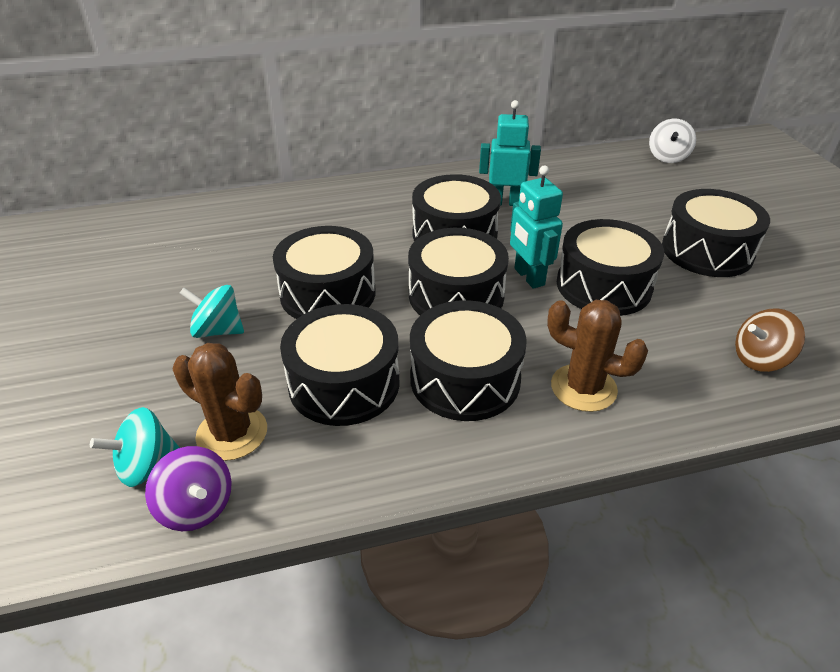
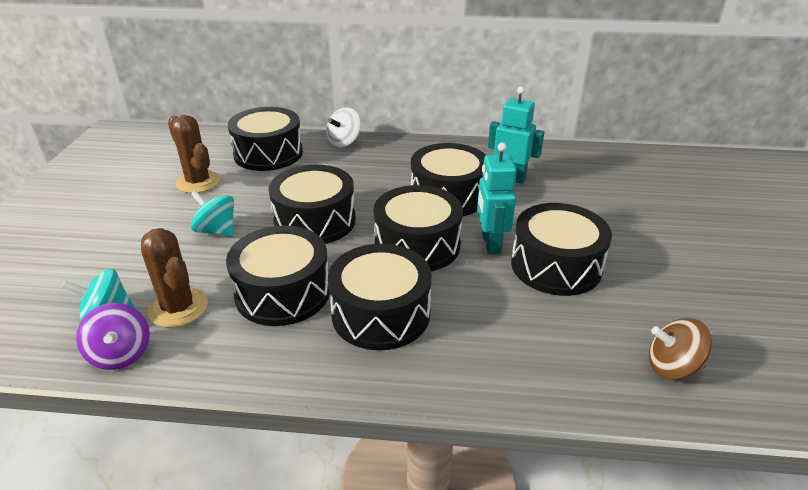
camera: 20 degrees right, 5 degrees down
(583, 388) = (479, 347): brown cactus -> brown cactus (198, 182)
(667, 157) = (695, 166): white spinning top -> white spinning top (344, 142)
(707, 251) = (681, 257): black drum -> black drum (268, 153)

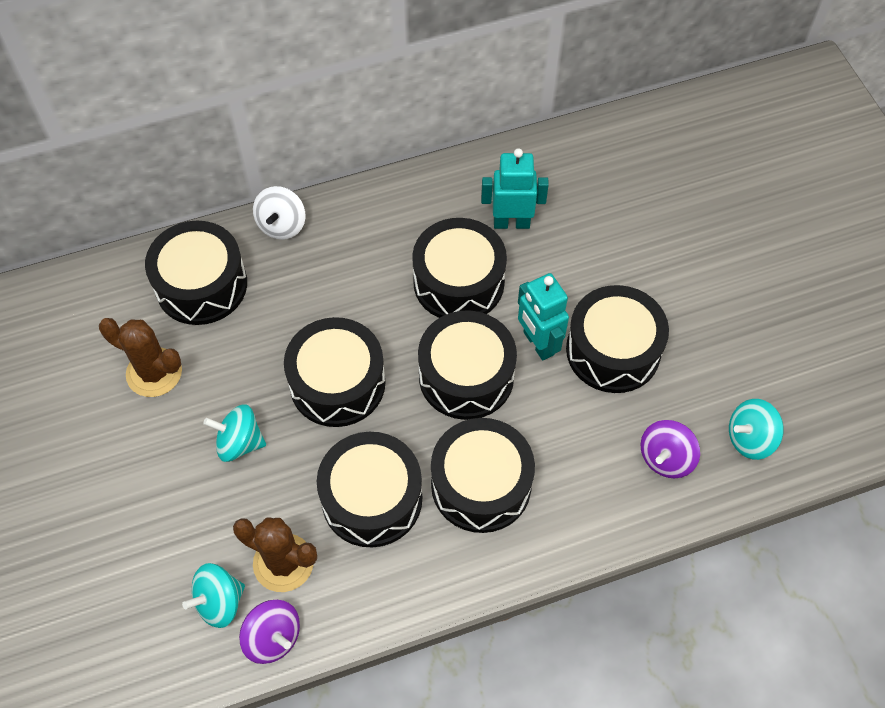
camera: 25 degrees left, 25 degrees up
(571, 352) = (666, 458): none -> purple spinning top
(672, 367) = (750, 439): brown spinning top -> turquoise spinning top

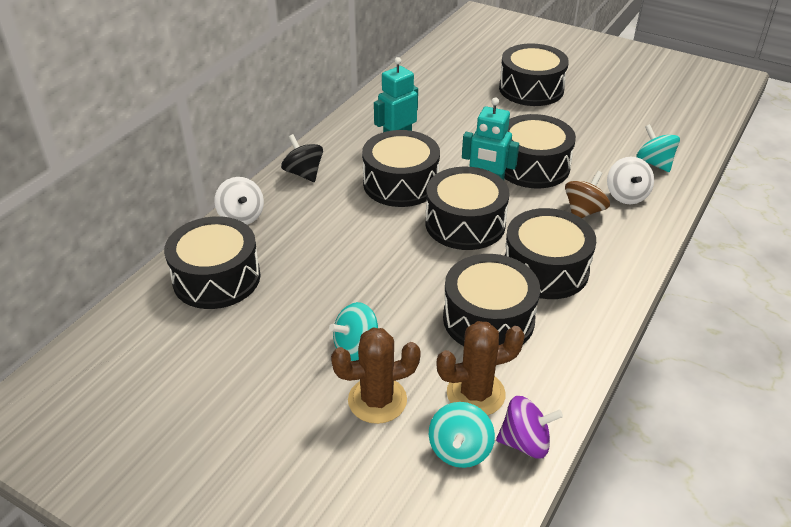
camera: 40 degrees left, 20 degrees down
(154, 372) = (237, 347): brown cactus -> brown cactus (377, 400)
(337, 383) = (386, 274): black drum -> black drum (531, 89)
(383, 206) = (304, 173): none -> black spinning top
(597, 445) = (584, 211): none -> brown spinning top
(666, 458) = (626, 195): purple spinning top -> white spinning top
(750, 439) = (654, 163): turquoise spinning top -> turquoise spinning top turned 120 degrees clockwise

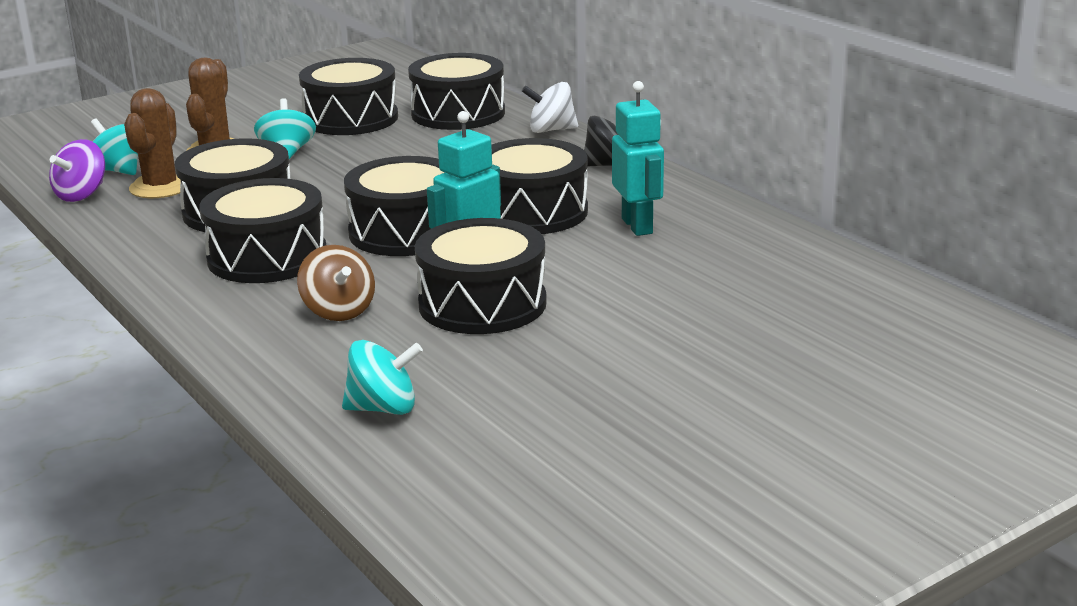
camera: 115 degrees right, 15 degrees down
(531, 89) = (728, 366): black drum -> black drum (351, 119)
(626, 195) = (333, 354): white spinning top -> none

